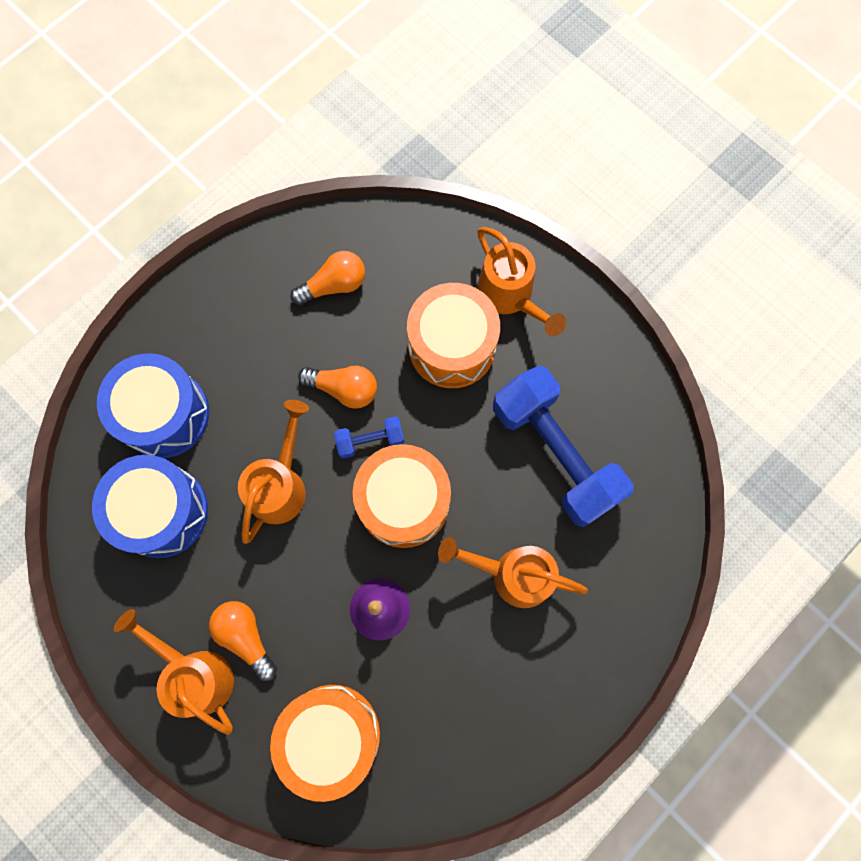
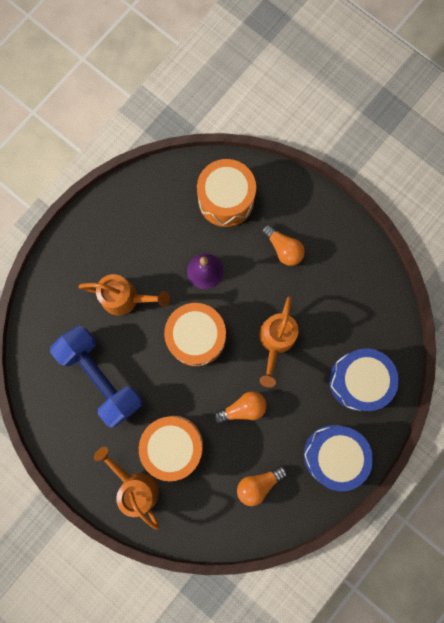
camera: 175 degrees right, 5 degrees up
(162, 511) = (347, 317): blue drum -> blue drum (333, 455)
(195, 674) = (309, 225): orange watering can -> none
(344, 389) = (243, 408): orange light bulb -> orange light bulb turned 150 degrees clockwise
(370, 440) = (221, 375): blue dumbbell -> none

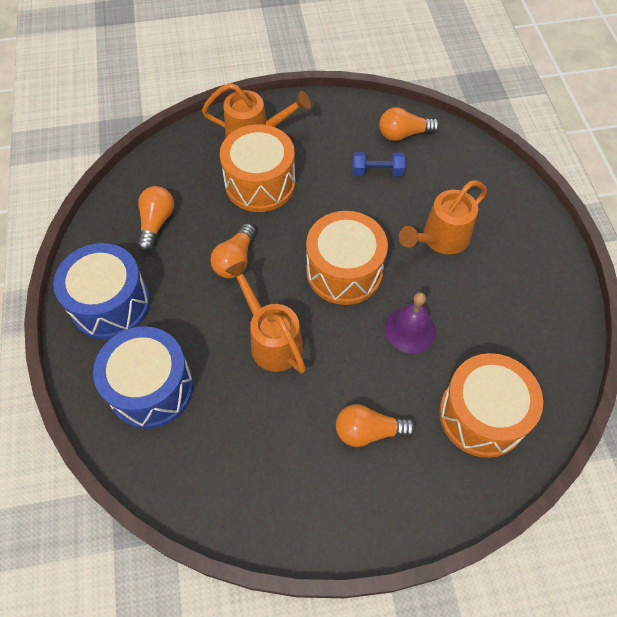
camera: 130 degrees right, 20 degrees down
(52, 385) = (403, 134): none -> orange light bulb
(101, 377) = (377, 171): blue dumbbell -> blue dumbbell, size x0.44

